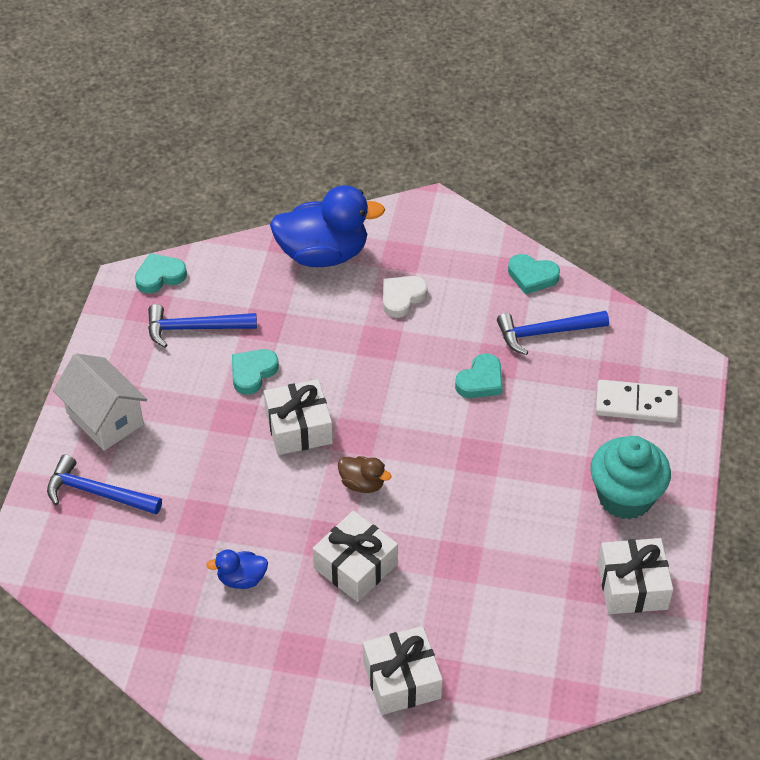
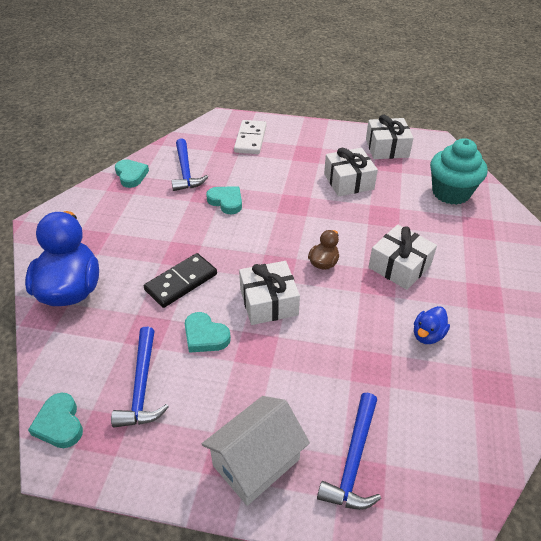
camera: 90 degrees left, 5 degrees down
(241, 579) = (427, 335): blue duck -> blue duck turned 45 degrees clockwise
(332, 346) = (181, 282): none -> black domino
(402, 298) = (136, 240): white heart -> none
(402, 680) = (486, 243): white gift -> white gift (348, 181)
(532, 276) = (131, 175): turquoise heart -> turquoise heart turned 45 degrees counterclockwise
(625, 497) = (322, 147): turquoise cupcake -> turquoise cupcake (451, 193)

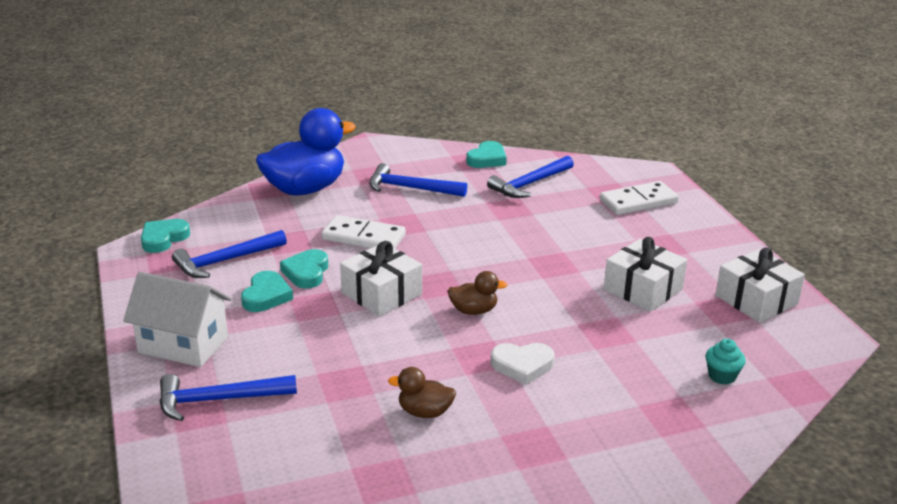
camera: 60 degrees right, 15 degrees down
(133, 229) = (410, 188): none -> blue hammer
(181, 282) = (364, 237): black domino -> white domino
(226, 202) = (508, 222): turquoise heart -> turquoise heart (266, 296)
(399, 266) = (522, 365): white gift -> white heart
(427, 335) = (425, 412): blue duck -> brown duck
(451, 193) = (722, 376): turquoise cupcake -> turquoise cupcake, size x0.45

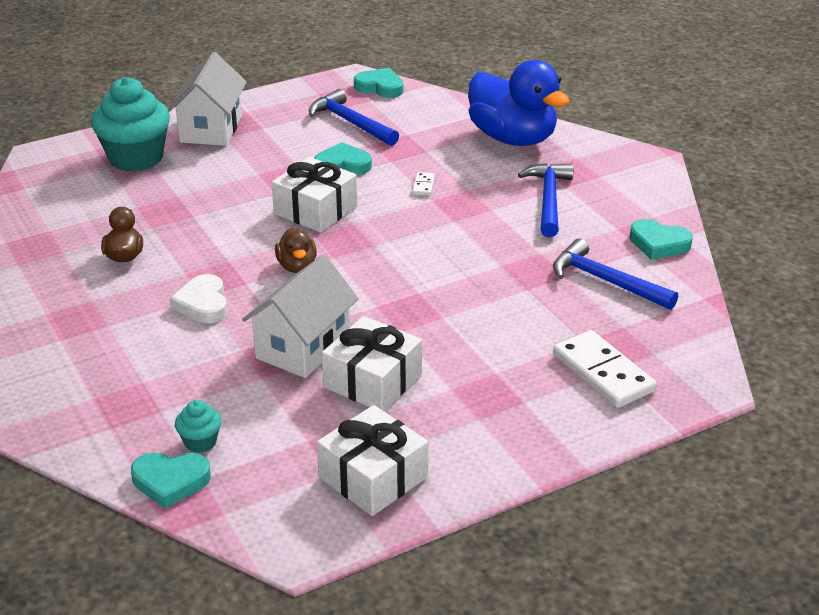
camera: 80 degrees right, 5 degrees up
(218, 400) = (136, 158): blue hammer -> turquoise cupcake
(266, 296) = (295, 152): turquoise heart -> turquoise heart (170, 481)
(364, 237) = (423, 186): white domino -> white domino, size x0.44
(596, 317) = (303, 347): none -> white house

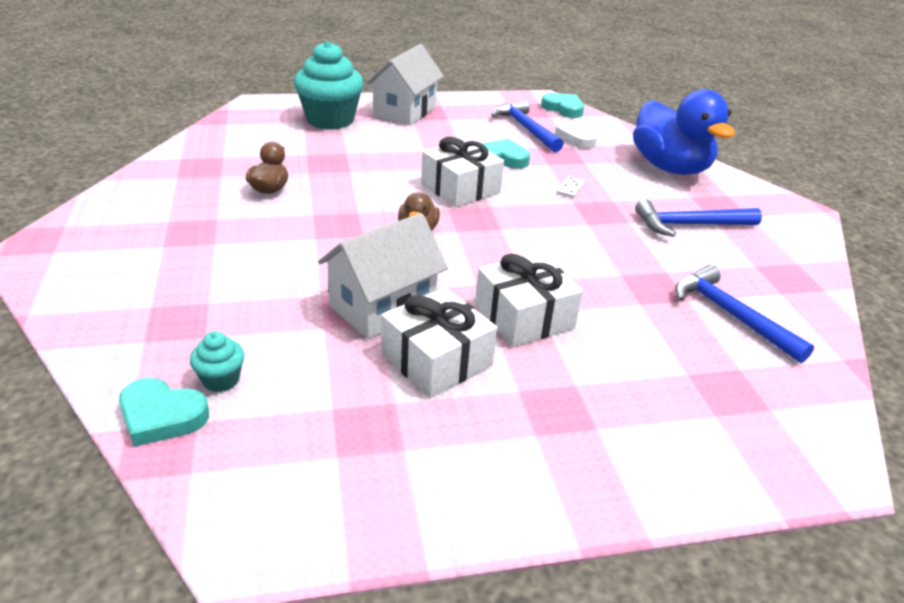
camera: 15 degrees right, 0 degrees up
(203, 304) = (311, 244): white heart -> white heart (578, 137)
(373, 477) = (381, 475): white gift -> white gift (524, 316)
(548, 199) = (690, 225): blue hammer -> blue hammer turned 120 degrees counterclockwise
(603, 373) = (702, 417): white domino -> none
(659, 243) = (799, 290): turquoise heart -> none

